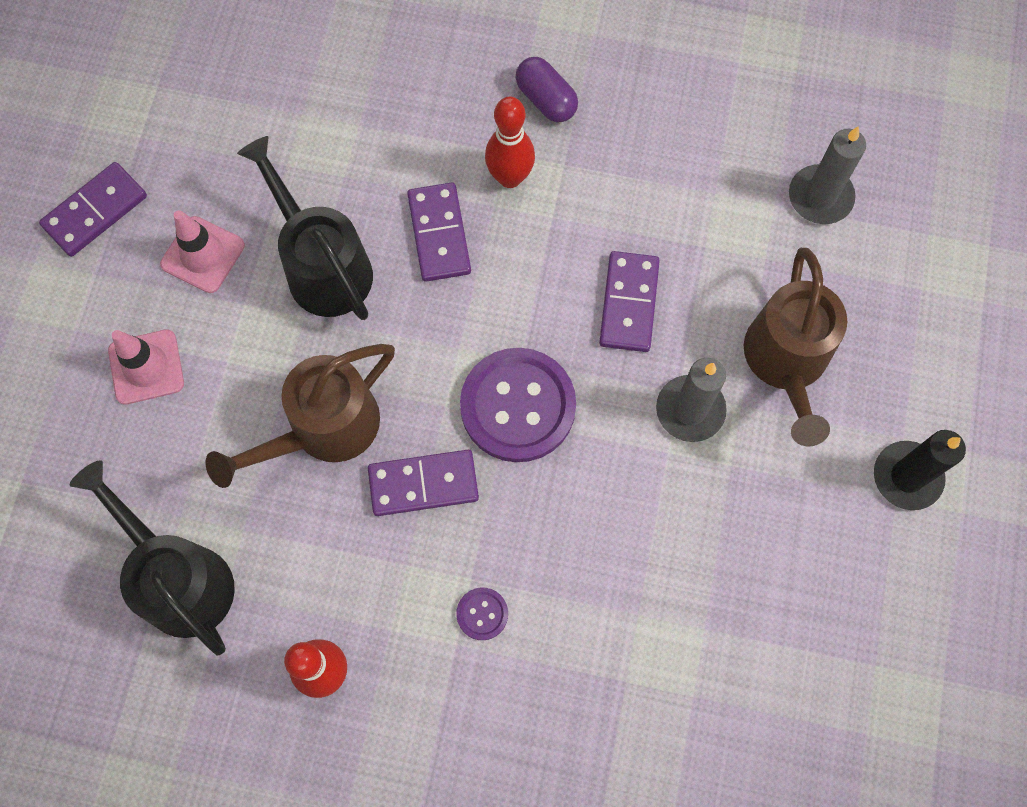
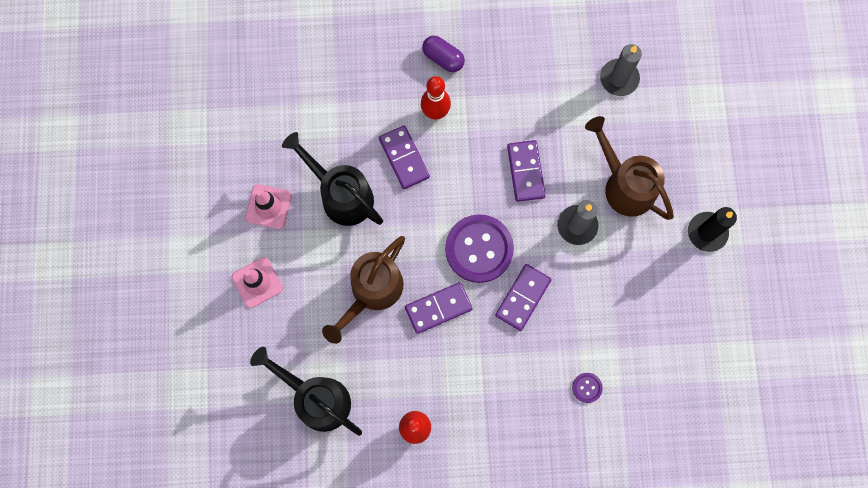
camera: 15 degrees left, 5 degrees up
(95, 212) = (195, 196): purple domino -> purple domino (523, 298)
(482, 614) = (492, 372): purple button -> purple button (587, 387)
(786, 363) = (624, 184): brown watering can -> brown watering can turned 150 degrees clockwise

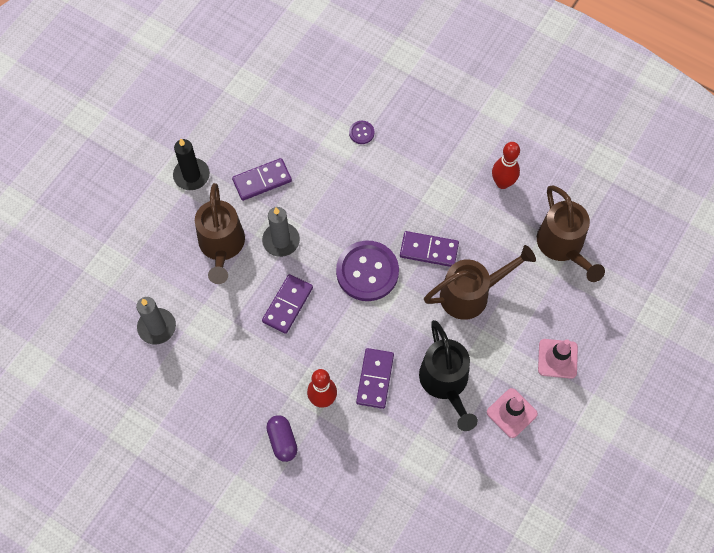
camera: 145 degrees left, 10 degrees down
(316, 398) = (563, 247): black watering can -> brown watering can
(523, 298) = (360, 217): purple domino -> purple domino (262, 180)

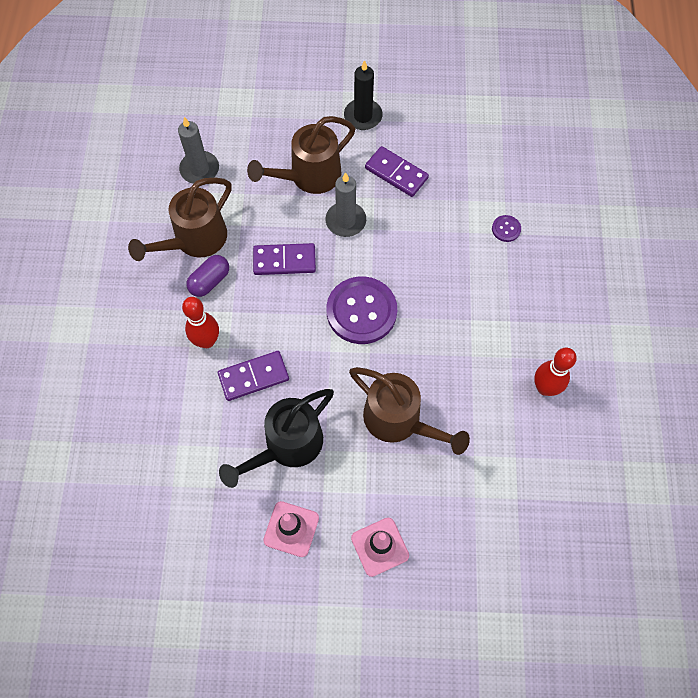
camera: 60 degrees right, 0 degrees up
(282, 441) = (146, 328): purple capsule -> purple capsule (210, 281)
(429, 250) = (421, 355): purple domino -> none
(563, 247) = (513, 487): brown watering can -> brown watering can (194, 241)

